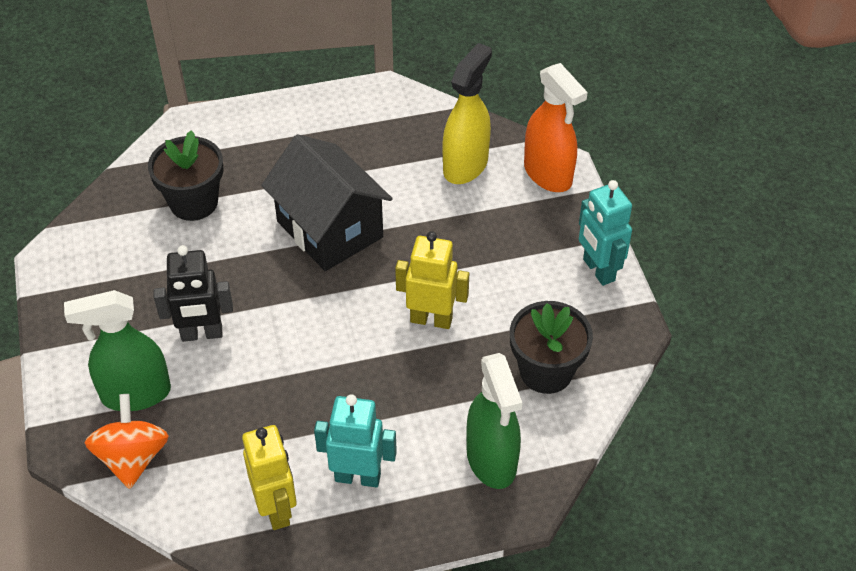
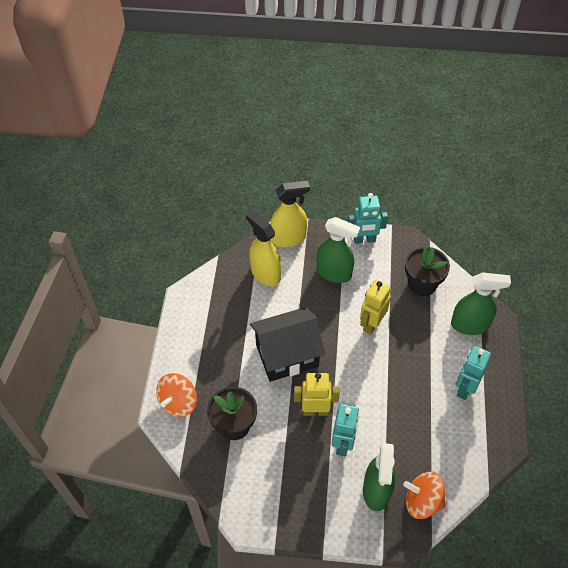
camera: 70 degrees left, 5 degrees up
(202, 334) = (343, 444): black robot -> turquoise robot
(210, 136) = (179, 402): none -> orange spinning top
(276, 509) = (475, 433): yellow robot -> yellow robot (315, 411)
(509, 247) = (334, 273): none -> green spray bottle
(548, 174) = (289, 238): orange spray bottle -> yellow spray bottle

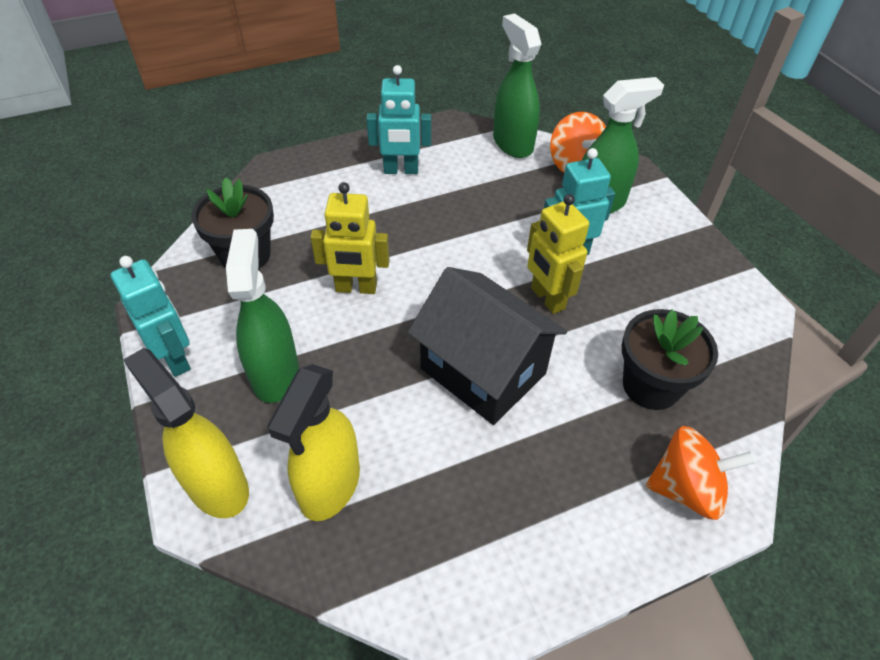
camera: 120 degrees left, 5 degrees down
(470, 325) = (297, 189): green spray bottle -> green spray bottle (512, 143)

